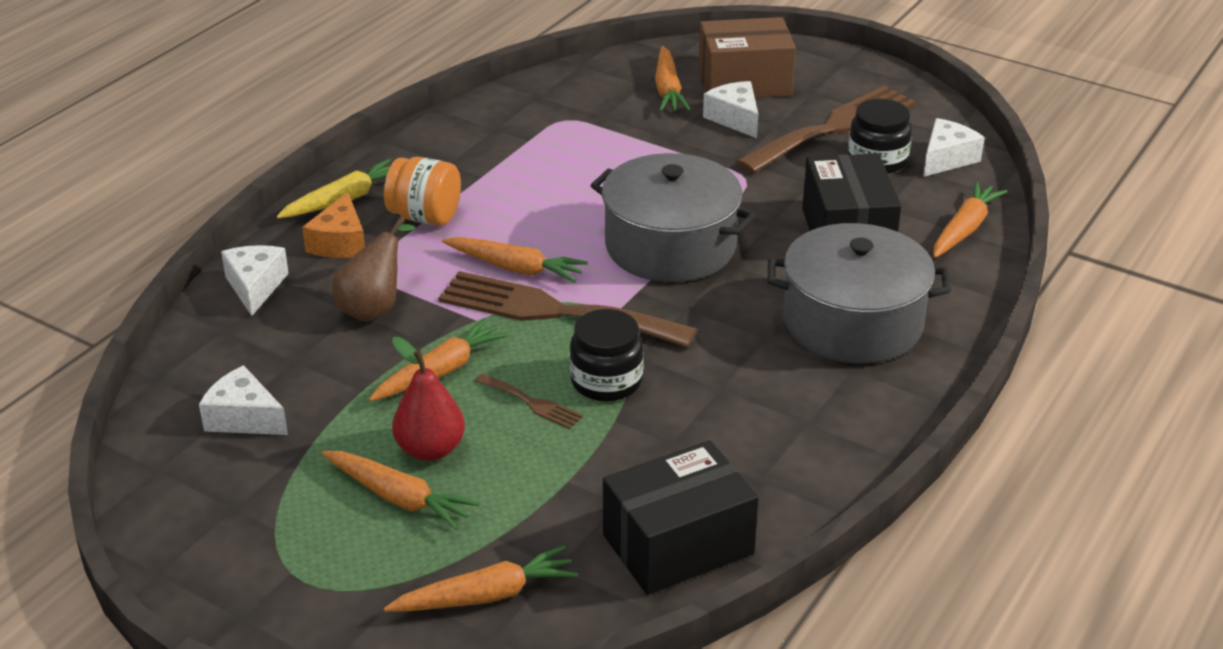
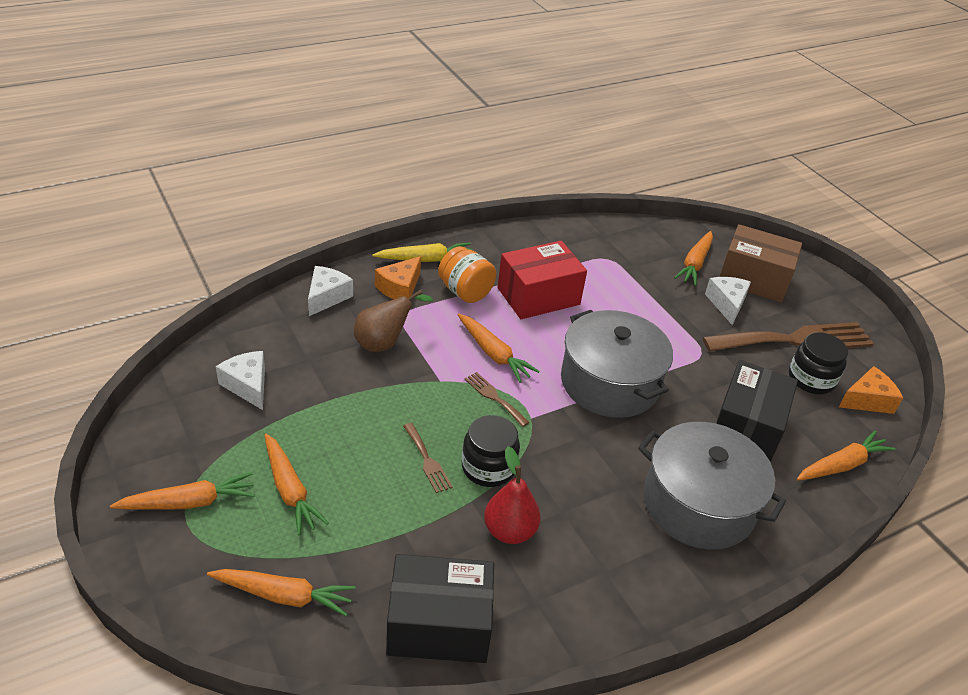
camera: 25 degrees right, 5 degrees up
(430, 449) = (337, 463): red pear -> red pear (509, 531)
(441, 371) = (388, 408): orange carrot -> orange carrot (189, 502)
(516, 189) = (538, 296): none -> red box
(554, 311) = (494, 397): brown fork -> brown fork, size x0.43
(946, 159) = (867, 400): white cheese -> orange cheese

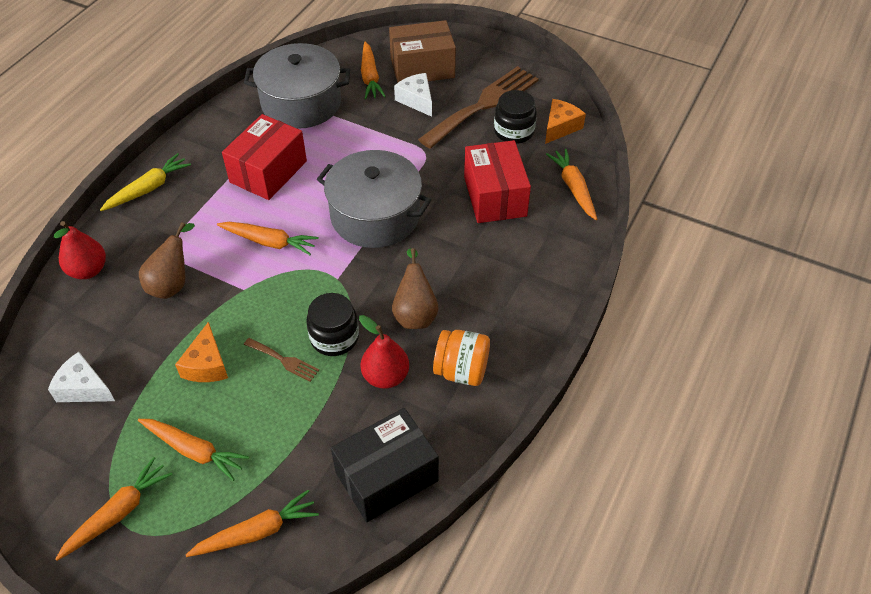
camera: 30 degrees left, 10 degrees up
(327, 297) = (88, 270): white cheese -> red pear
(400, 288) = (146, 227): orange cheese -> orange cheese (207, 365)
(465, 292) = (205, 200): orange jar -> orange jar (461, 371)
(494, 397) = (297, 278): brown fork -> none
(582, 490) = (415, 313): none -> brown pear
(698, 504) = (500, 274): grey pot -> grey pot (301, 103)
(746, 428) = (494, 196): black box -> red box
(842, 465) = (573, 188): orange carrot -> orange carrot turned 45 degrees counterclockwise

